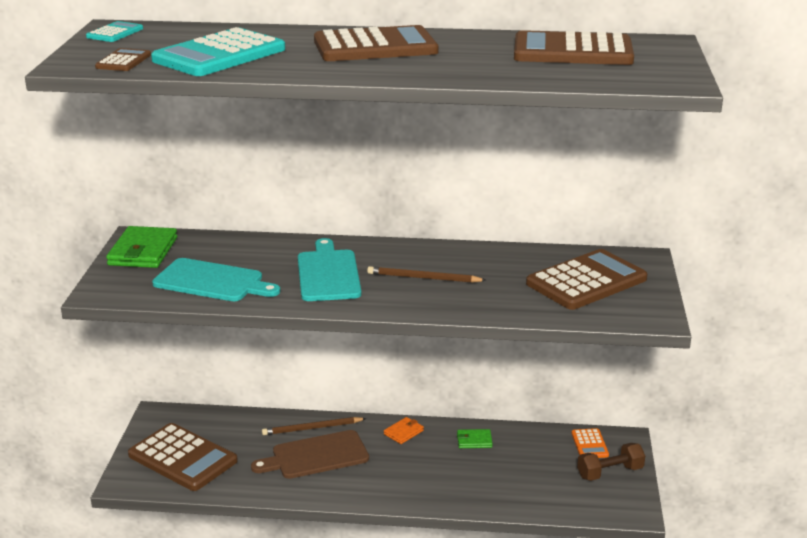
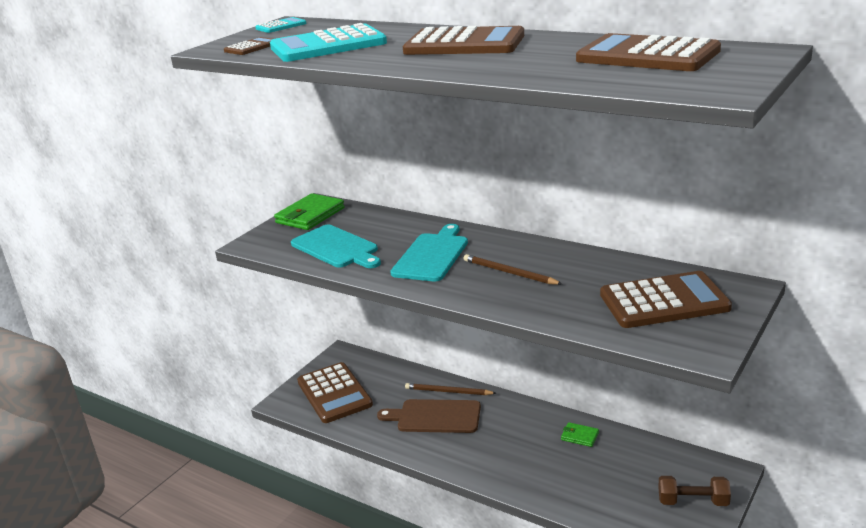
camera: 30 degrees right, 0 degrees up
(403, 432) = (522, 413): orange wallet -> none
(589, 444) = (690, 467): orange calculator -> none

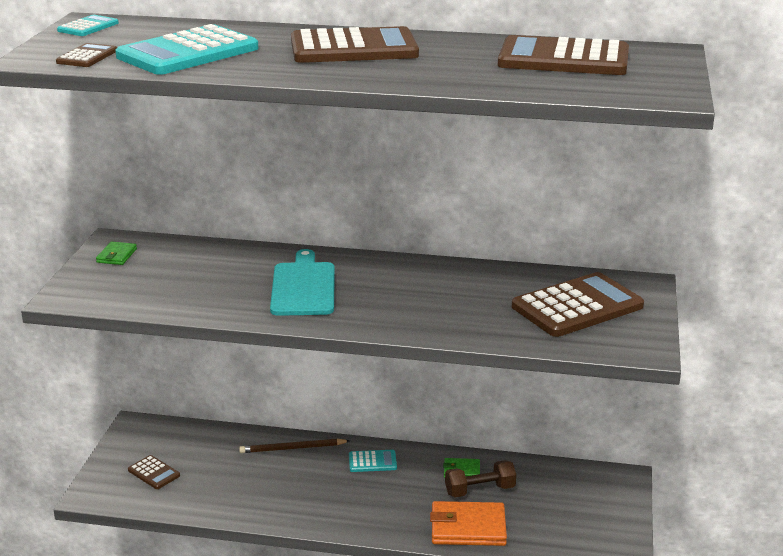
camera: 25 degrees left, 0 degrees up
(310, 215) = (117, 256): green wallet -> green wallet, size x0.52
(334, 393) = (154, 473): brown calculator -> brown calculator, size x0.47
(336, 248) = (181, 290): turquoise cutting board -> none
(435, 417) = (292, 478): brown cutting board -> none
(507, 414) = (372, 462): none -> turquoise calculator
(509, 272) = (403, 296): brown pencil -> none
(560, 490) = (468, 528): none -> orange wallet
(693, 502) = (602, 513): brown dumbbell -> brown dumbbell (480, 490)

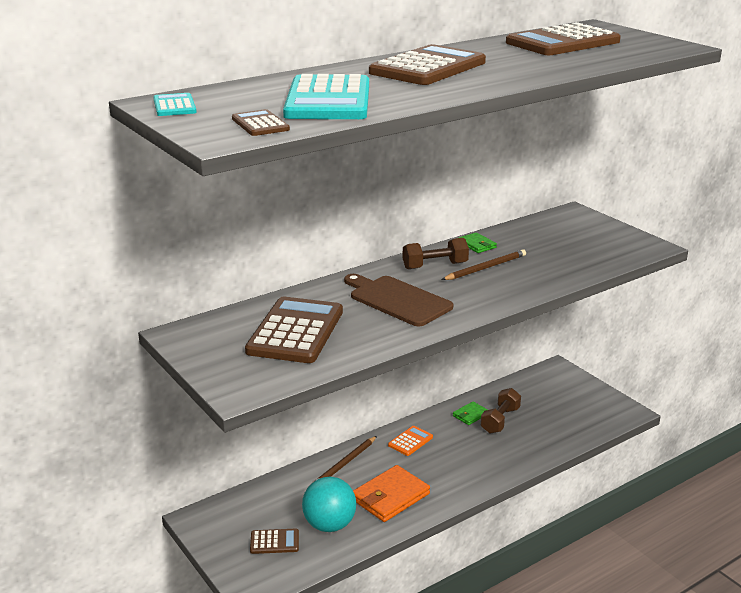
camera: 45 degrees left, 0 degrees up
(117, 256) = (208, 343): green wallet -> green wallet (477, 245)
(206, 485) = (329, 525): none -> turquoise ball
(303, 287) = (397, 300): turquoise cutting board -> brown cutting board
(372, 462) = (410, 441): turquoise calculator -> orange calculator
(396, 274) = (435, 266): none -> brown dumbbell
(434, 295) = (486, 268): none -> brown pencil
(468, 528) = (531, 446): orange wallet -> orange wallet (390, 497)
(577, 306) = (571, 239): brown calculator -> brown calculator (295, 331)

